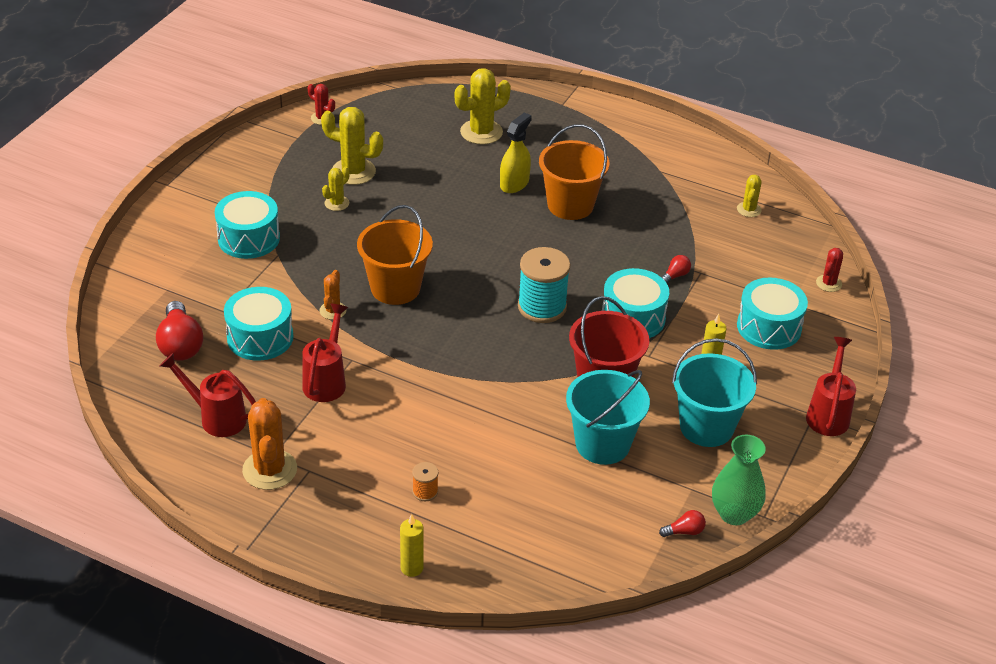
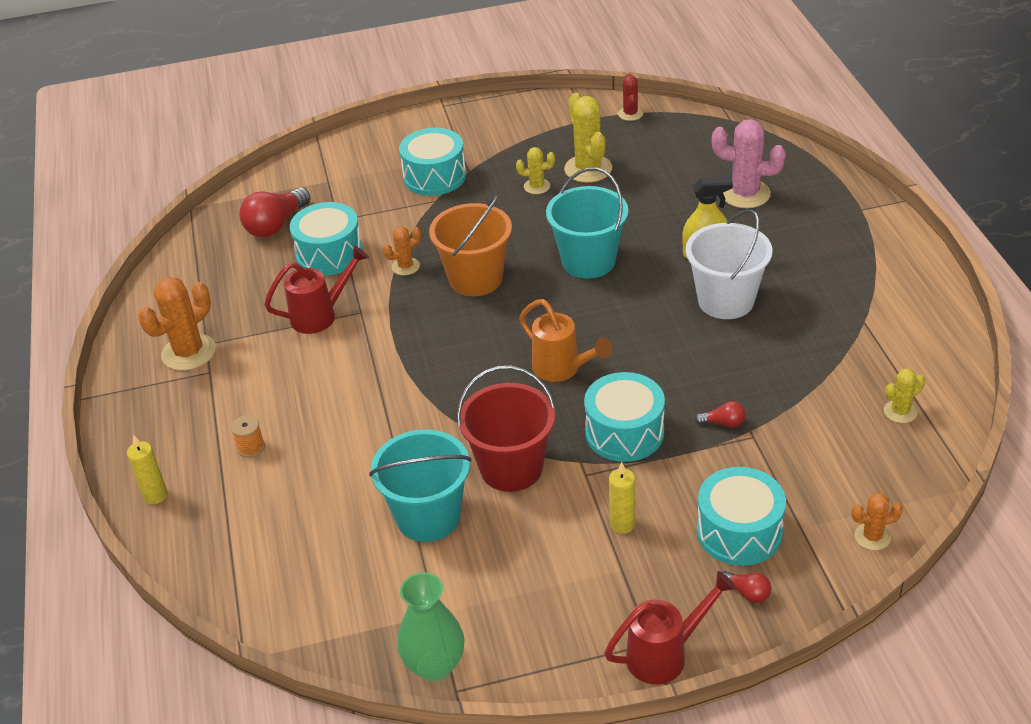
camera: 55 degrees right, 0 degrees up
(216, 417) = (217, 291): red watering can -> none
(481, 132) = (745, 194): yellow cactus -> pink cactus
(542, 307) = (562, 370): turquoise spool -> orange watering can
(570, 205) = (726, 300): orange bucket -> white bucket
(684, 531) = (372, 642): red light bulb -> red light bulb (747, 593)
(706, 427) = (534, 573): turquoise bucket -> turquoise bucket (588, 261)
(828, 283) = (872, 537): red cactus -> orange cactus

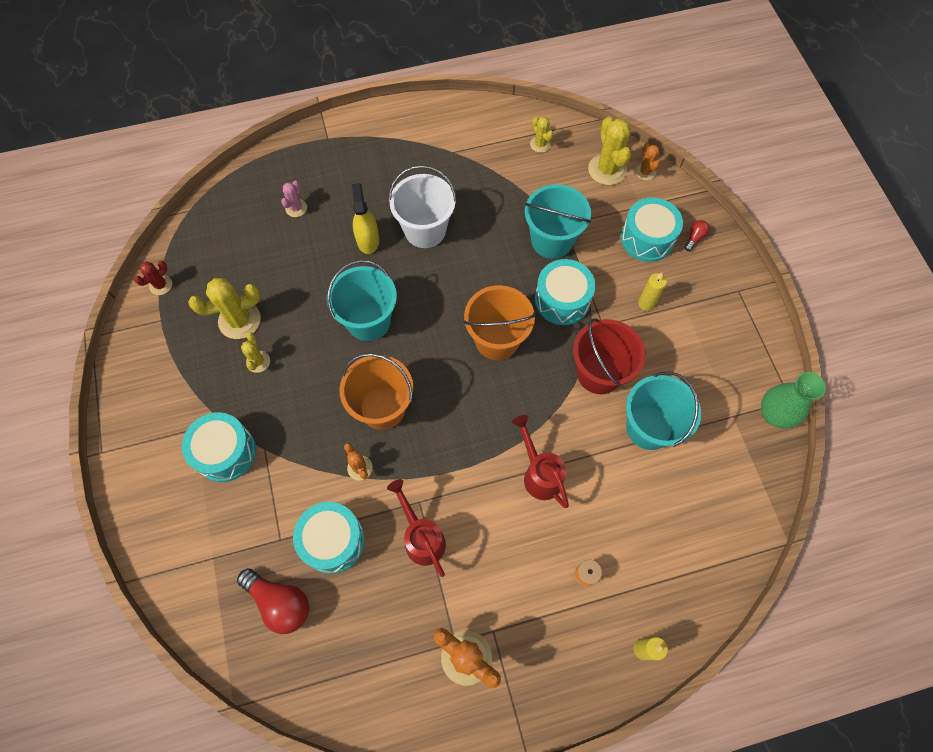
camera: 95 degrees left, 25 degrees up
(562, 370) = (497, 340): orange watering can -> orange bucket
(630, 114) = (161, 285): red cactus -> red cactus turned 45 degrees counterclockwise
(666, 654) = (745, 283): red watering can -> red watering can (539, 473)
(723, 423) = (552, 240): red light bulb -> turquoise bucket
(745, 194) = (296, 208): pink cactus -> pink cactus, size x0.55
(866, 489) = (607, 170): none -> yellow cactus

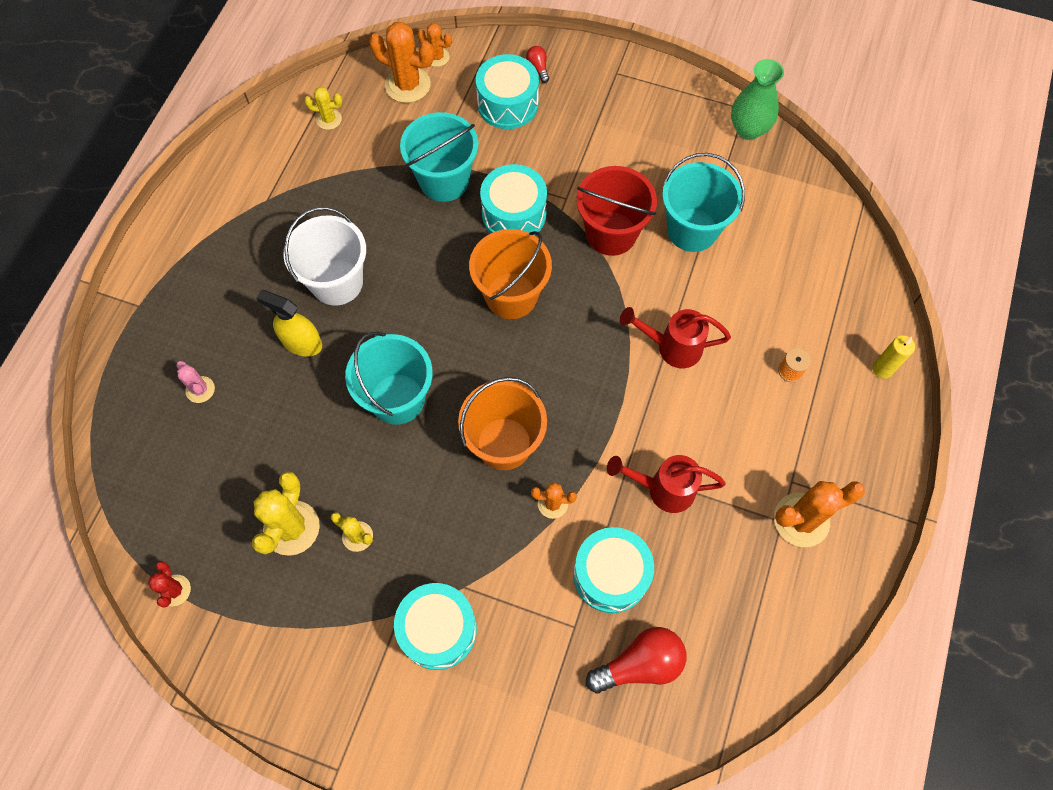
camera: 55 degrees left, 0 degrees up
(607, 170) = (407, 85): yellow cactus -> orange cactus
(646, 303) = (572, 150): yellow candle -> none

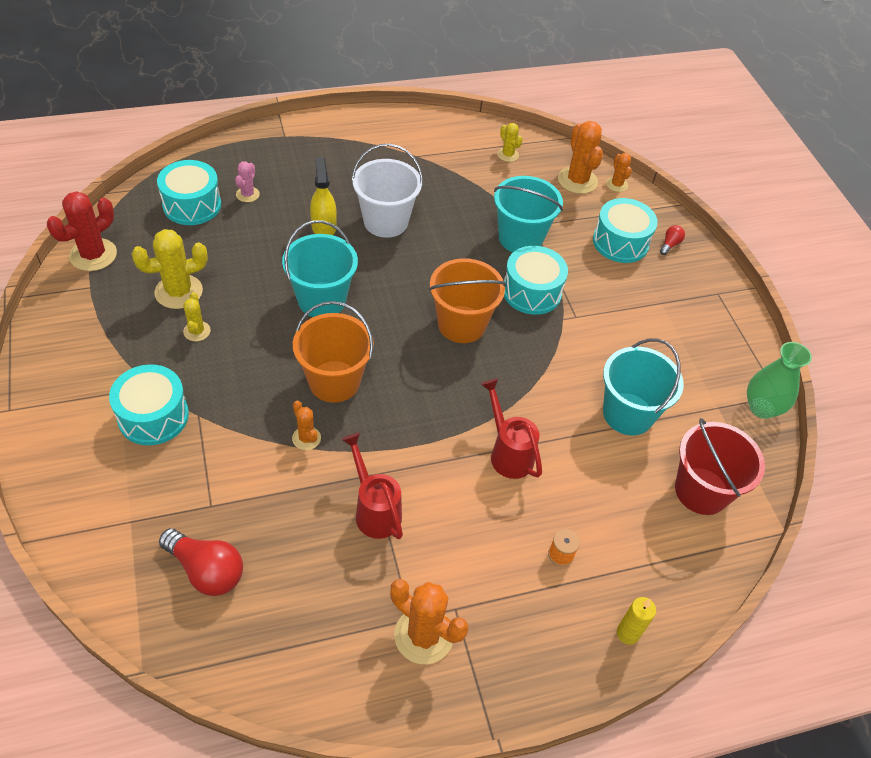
camera: 50 degrees right, 15 degrees down
(175, 590) = (93, 255): red cactus -> red cactus, size x1.82
(611, 233) = (572, 360): red bucket -> red bucket (701, 491)
(611, 575) = (272, 509): turquoise drum -> turquoise drum (192, 205)

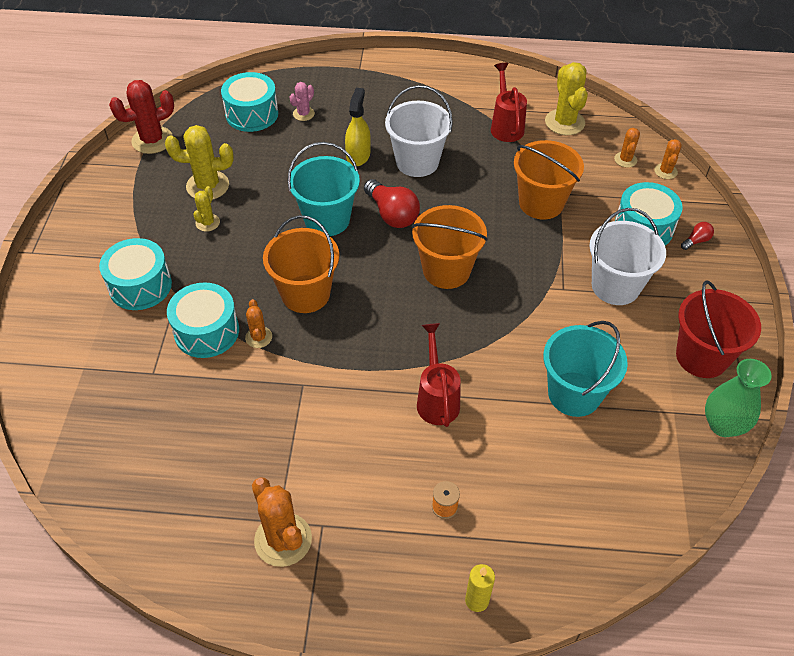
camera: 25 degrees right, 0 degrees up
(206, 570) = (125, 426): red light bulb -> red light bulb (392, 214)
(374, 509) = (290, 416): red watering can -> red watering can (505, 126)
(508, 155) = (564, 122): yellow cactus -> yellow cactus, size x1.82
(520, 238) = (541, 203): turquoise bucket -> orange bucket
(531, 292) = (529, 255): turquoise drum -> turquoise drum (206, 331)
(577, 180) = (625, 160): orange cactus -> orange cactus, size x0.55
(620, 303) = (615, 286): none -> white bucket
(701, 491) = (617, 488): red bucket -> red bucket (701, 357)

